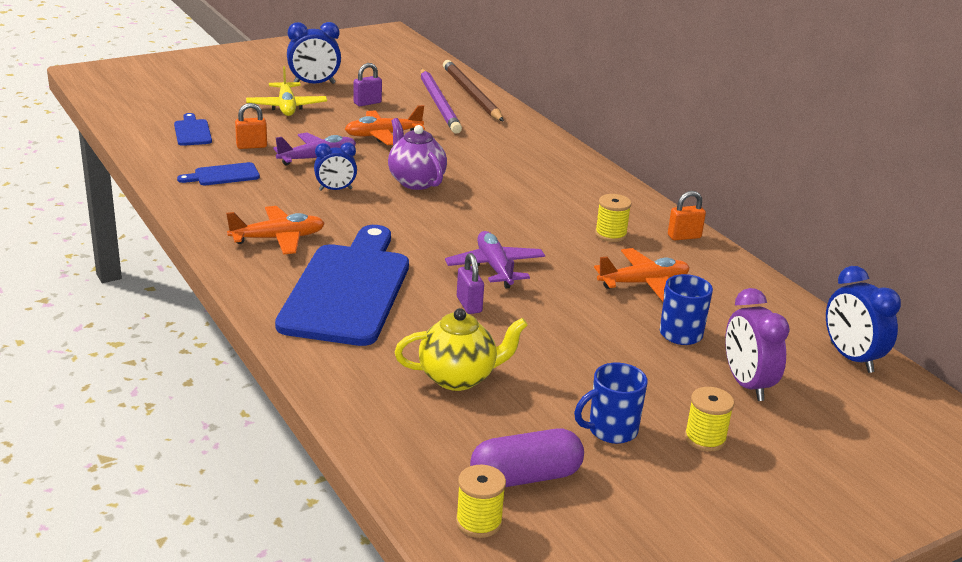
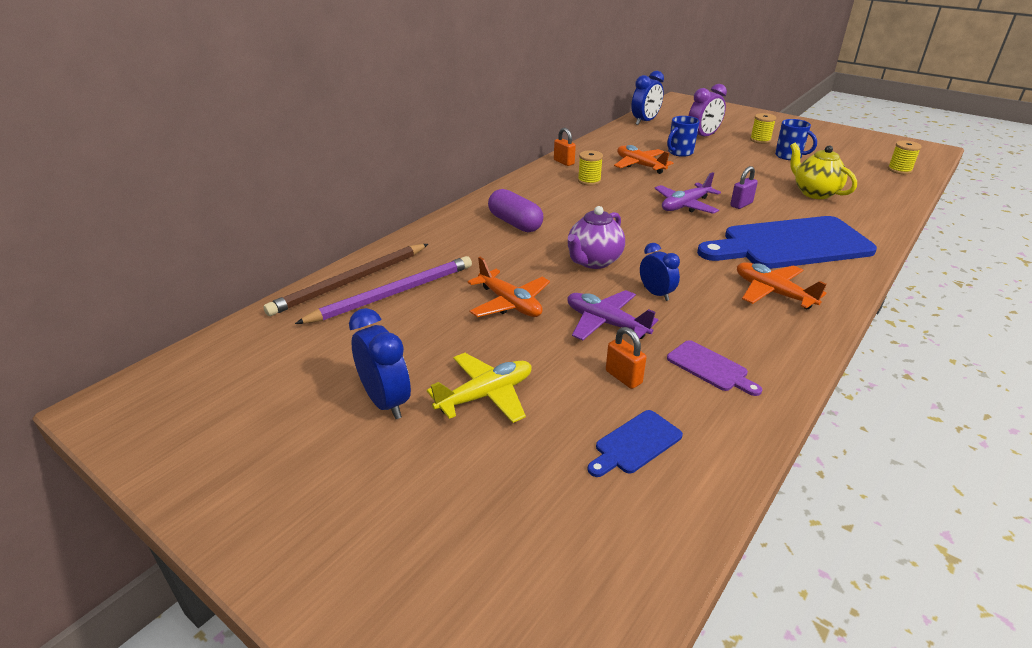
camera: 110 degrees left, 5 degrees up
(223, 175) = (710, 368): blue cutting board -> purple cutting board
(367, 103) = (425, 339): purple padlock -> none
(525, 477) = (854, 166): purple capsule -> purple capsule (515, 223)

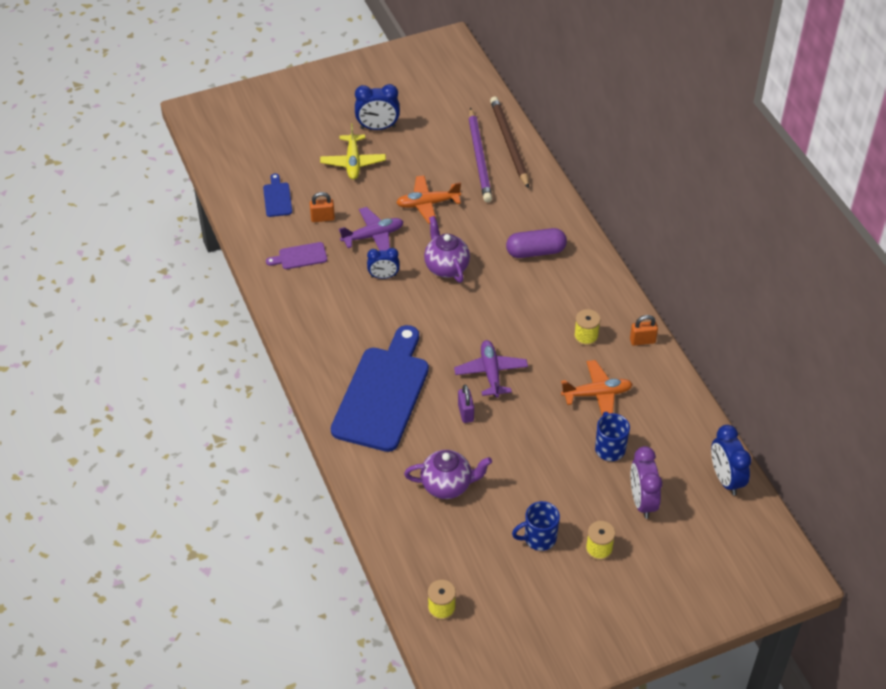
camera: 120 degrees right, 15 degrees up
(773, 293) = (337, 335): orange plane -> none
(814, 193) = (447, 485): yellow teapot -> purple teapot

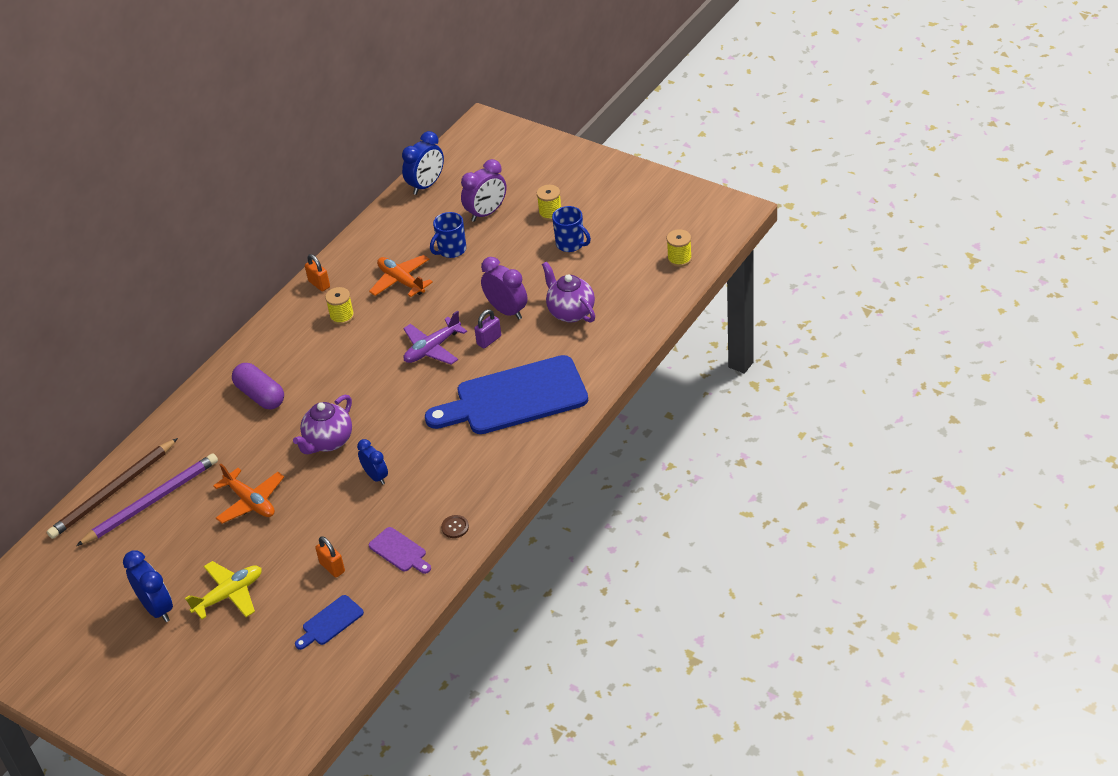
camera: 120 degrees left, 5 degrees down
(290, 294) = (455, 527): none -> brown button
(373, 236) = (328, 515): purple plane -> none
(491, 443) = (507, 311): none -> purple clock

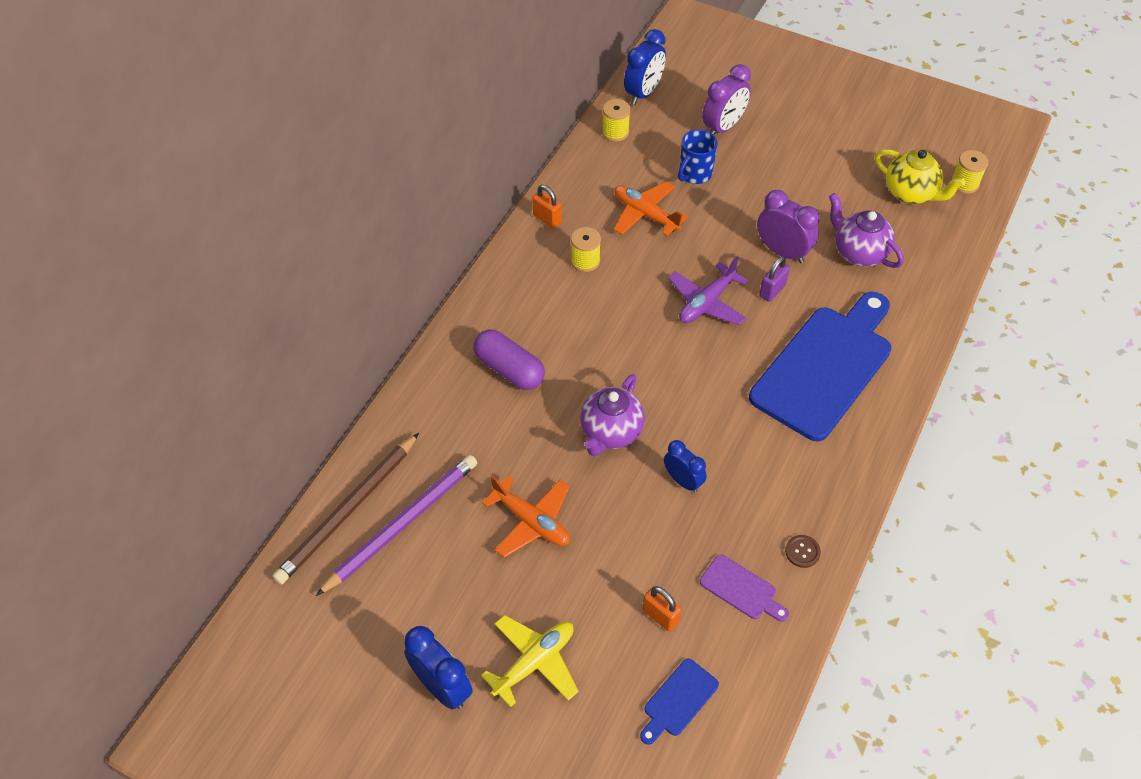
camera: 10 degrees left, 10 degrees up
(515, 398) = (825, 367): blue cutting board -> blue cutting board turned 150 degrees clockwise
(550, 213) = (797, 127): yellow spool -> yellow spool (615, 132)
(571, 244) = (833, 166): blue mug -> none
(630, 266) = (910, 194): none -> yellow teapot

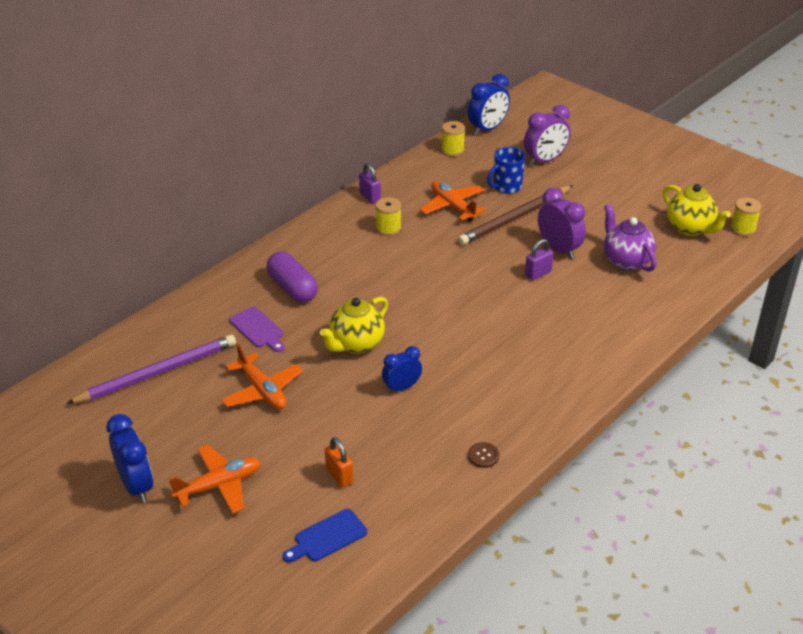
camera: 15 degrees right, 15 degrees down
(348, 511) = (120, 356): brown pencil -> brown pencil (515, 218)
(534, 662) = (219, 485): yellow plane -> orange plane
(547, 219) = (370, 197): orange padlock -> purple padlock
(610, 433) = (356, 344): purple teapot -> yellow teapot
(683, 481) = (401, 387): blue clock -> blue clock turned 90 degrees counterclockwise
(706, 302) = (477, 272): purple plane -> none
(741, 589) = (417, 471): purple cutting board -> purple cutting board (258, 329)
(825, 367) = (561, 333): blue cutting board -> none

